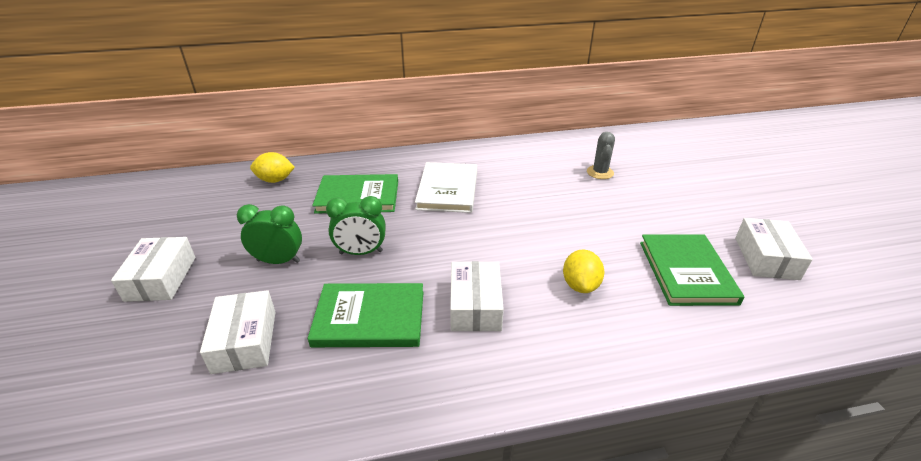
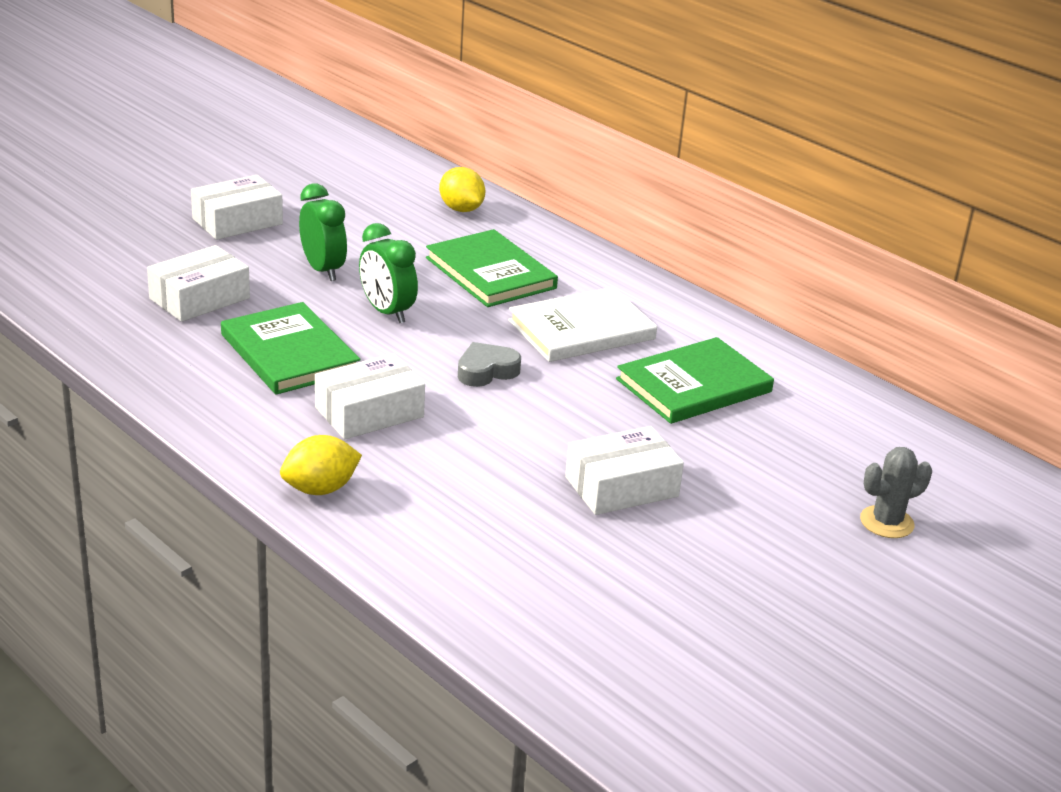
camera: 55 degrees right, 5 degrees down
(463, 238) = (486, 371): none -> grey heart
(580, 285) = (479, 479): yellow lemon -> yellow lemon (320, 489)
(600, 172) = (792, 446): grey cactus -> grey cactus (886, 522)
(686, 272) = (599, 563): green book -> green book (693, 385)
(766, 258) = (717, 639): white box -> white box (621, 486)

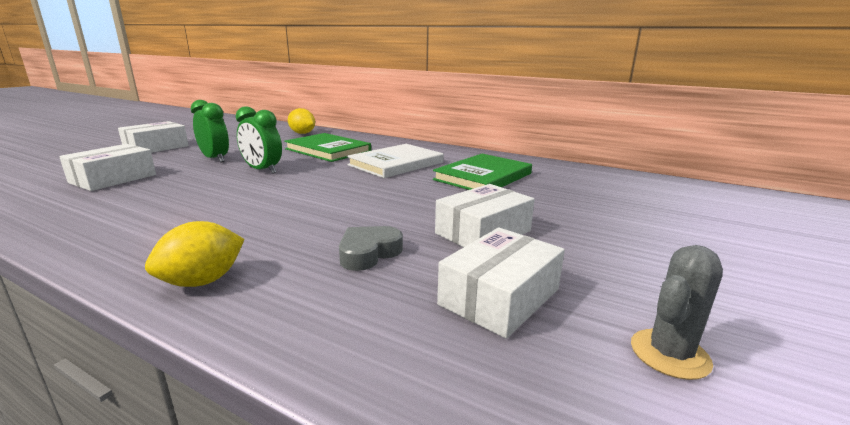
camera: 15 degrees left, 10 degrees down
(289, 353) = (183, 196): green book -> none
(369, 412) = (253, 219): white box -> white box (499, 297)
(486, 371) = (342, 187): grey heart -> grey heart (368, 253)
(886, 522) = (682, 221): grey cactus -> grey cactus (669, 354)

